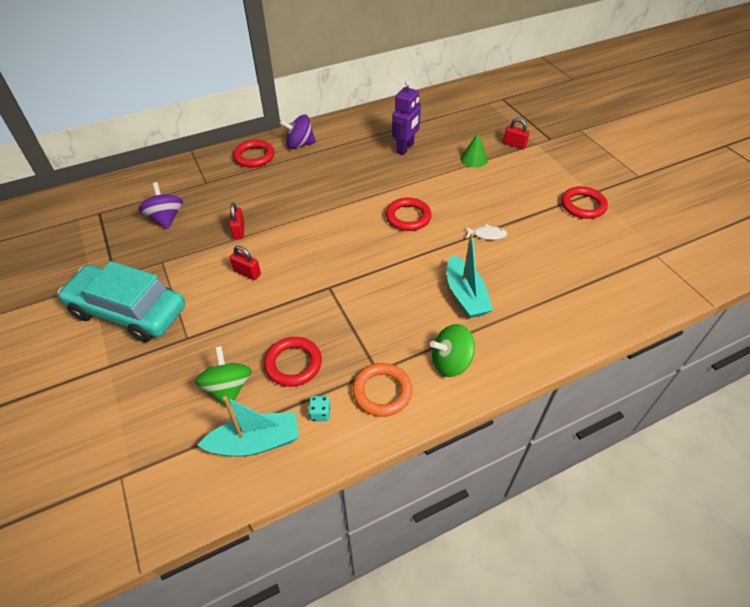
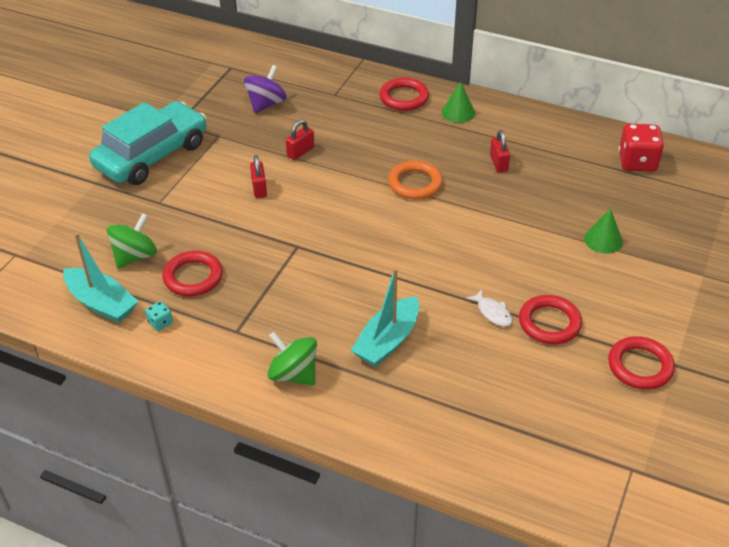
camera: 50 degrees right, 5 degrees down
(128, 311) = (152, 155): turquoise car -> turquoise car turned 60 degrees clockwise
(299, 144) = (458, 112): purple spinning top -> green cone
(382, 392) = (217, 347): orange ring -> orange ring (415, 183)
(405, 148) = (550, 182): purple robot -> none
(408, 217) = (448, 243): red ring -> red ring (549, 323)
(428, 112) = (637, 162): none -> red dice
(514, 144) = (675, 258): red padlock -> red padlock (498, 163)

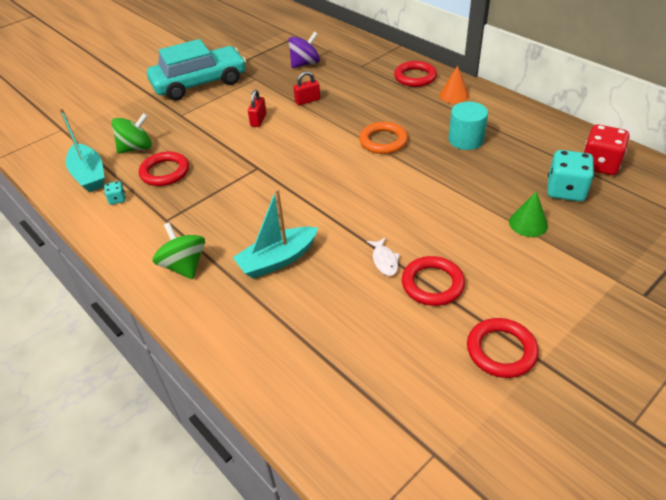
camera: 25 degrees right, 0 degrees up
(458, 112) = (454, 95): green cone -> orange cone
(498, 163) = (466, 140): red padlock -> turquoise cylinder
(620, 197) = (565, 190): none -> turquoise dice

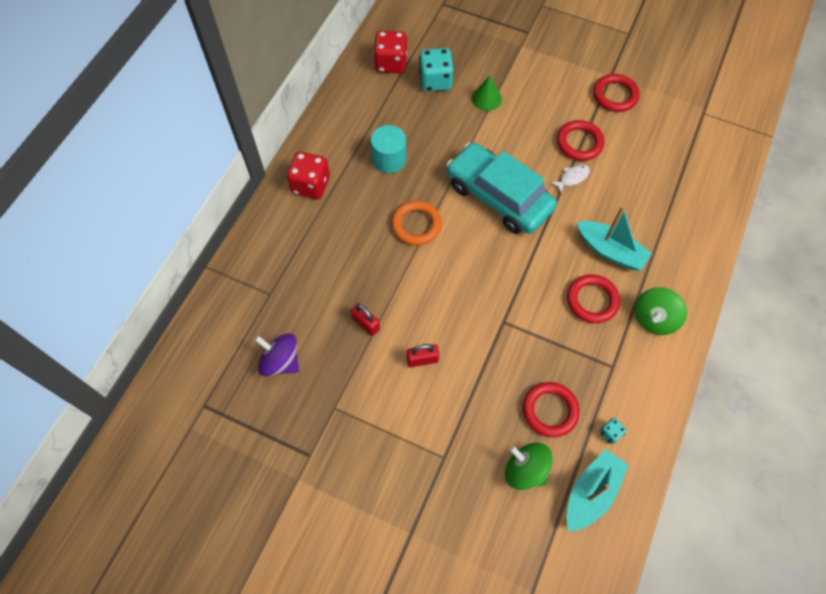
camera: 115 degrees left, 20 degrees up
(199, 83) = (365, 476): turquoise car -> turquoise car (498, 197)
(415, 77) = (282, 230): red ring -> red ring (592, 300)
(454, 95) = (311, 185): orange cone -> red dice

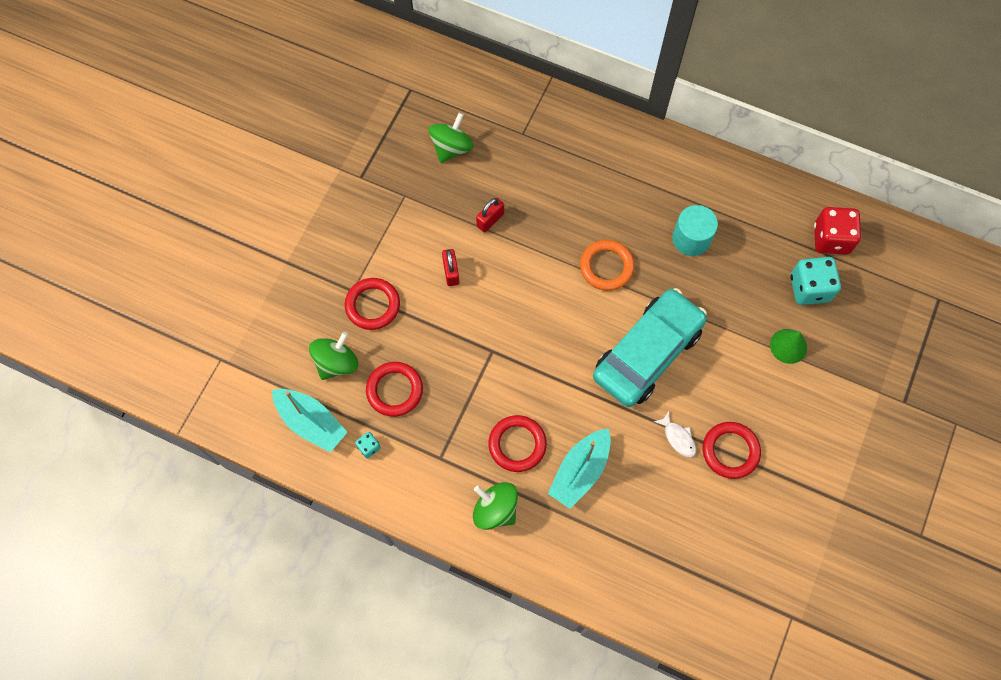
camera: 90 degrees right, 5 degrees up
(280, 361) = (451, 148): purple spinning top -> green spinning top
(311, 185) = (652, 163): red dice -> none
(615, 95) = (809, 503): red ring -> red ring (372, 305)

